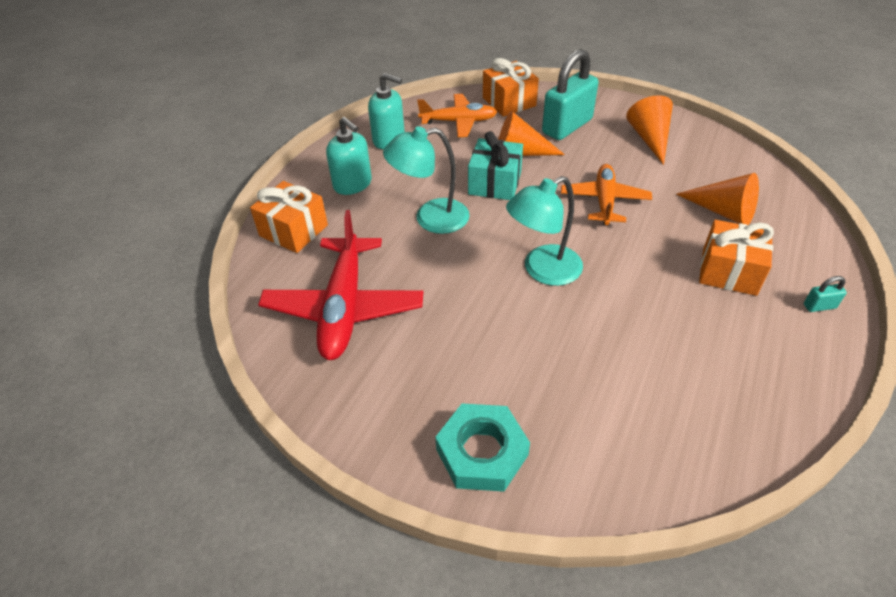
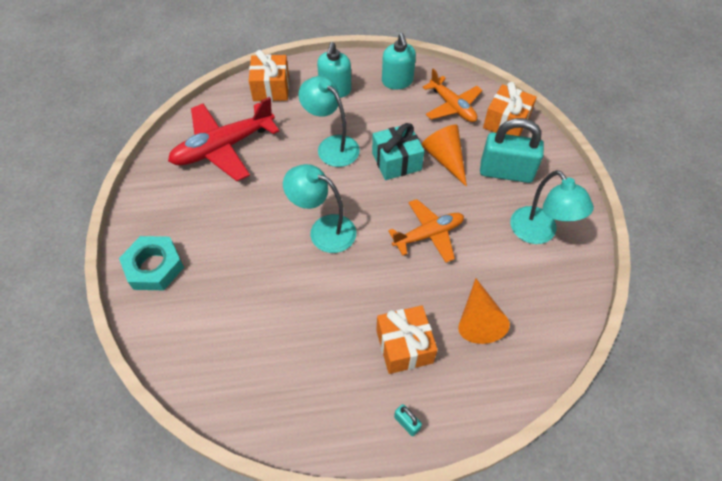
camera: 55 degrees right, 10 degrees up
(649, 139) = (539, 233): orange cone -> turquoise lamp

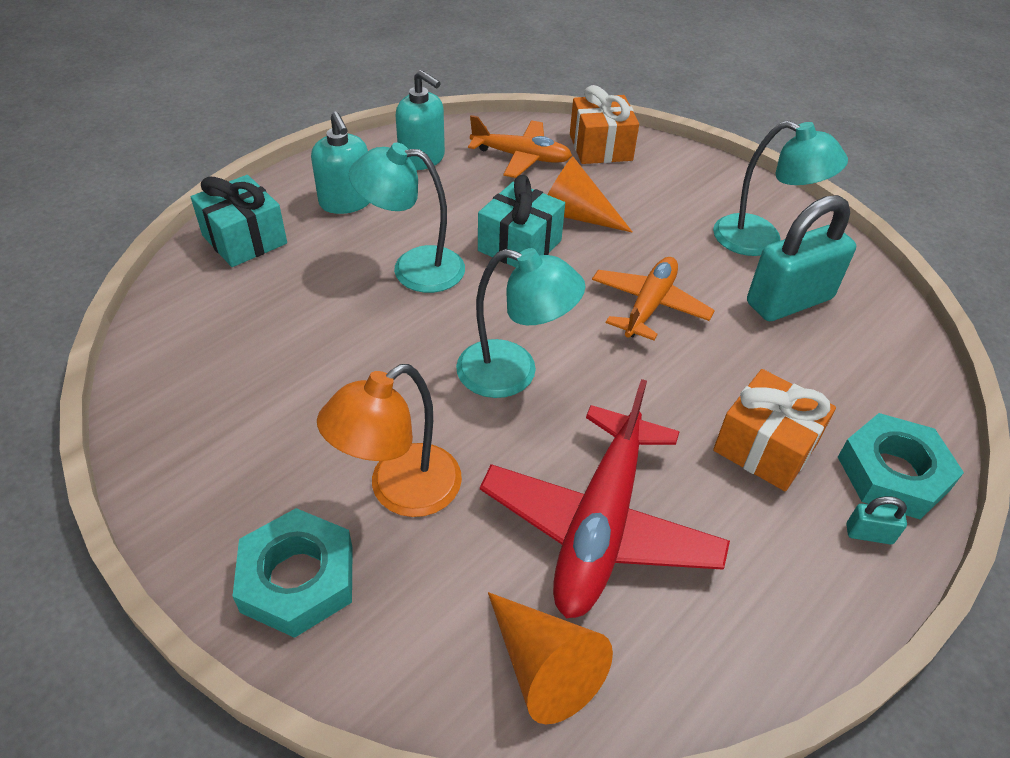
camera: 40 degrees left, 10 degrees down
(223, 147) = (245, 348): red plane -> red plane (599, 525)
(223, 255) = (400, 491): none -> orange lamp
(271, 88) = (244, 239): orange gift -> turquoise gift
(323, 230) = (513, 373): turquoise lamp -> turquoise lamp turned 150 degrees counterclockwise
(456, 405) = (893, 473): none -> turquoise nut
(478, 319) = (805, 364): orange cone -> orange cone (543, 666)
(506, 172) = (657, 197): turquoise padlock -> turquoise padlock (789, 301)

